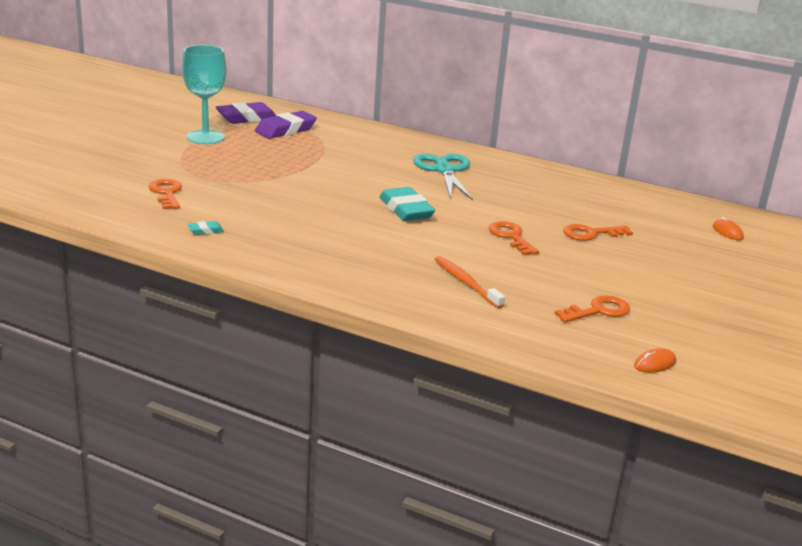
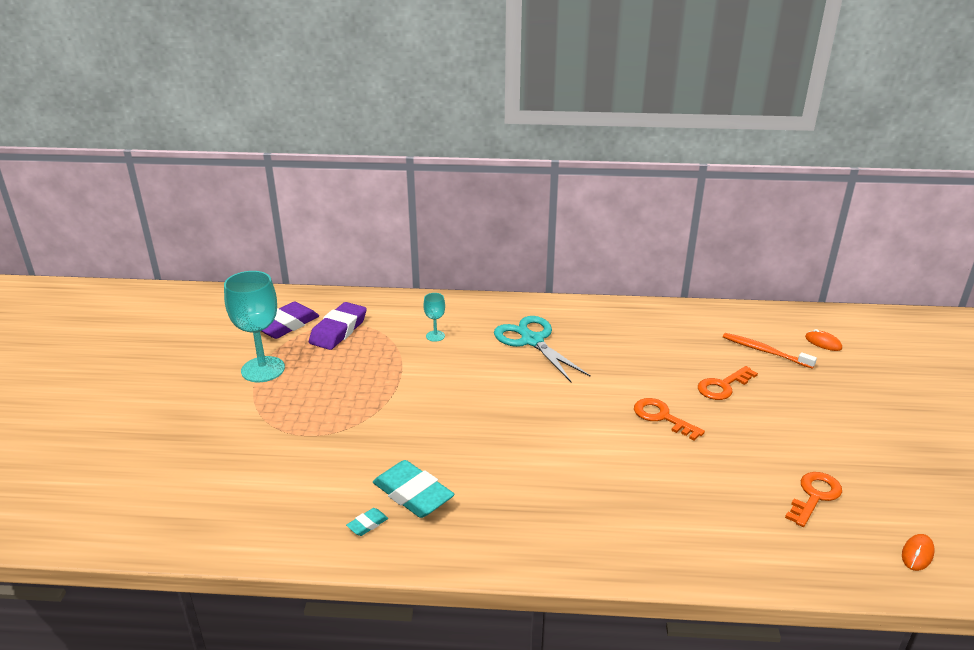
camera: 20 degrees left, 5 degrees up
(167, 193) = (282, 477): orange key -> none
(363, 150) = (435, 336): none -> turquoise goblet
(406, 210) = (541, 413): turquoise eraser -> turquoise eraser (413, 494)
(466, 283) = (676, 503): orange toothbrush -> orange toothbrush (765, 351)

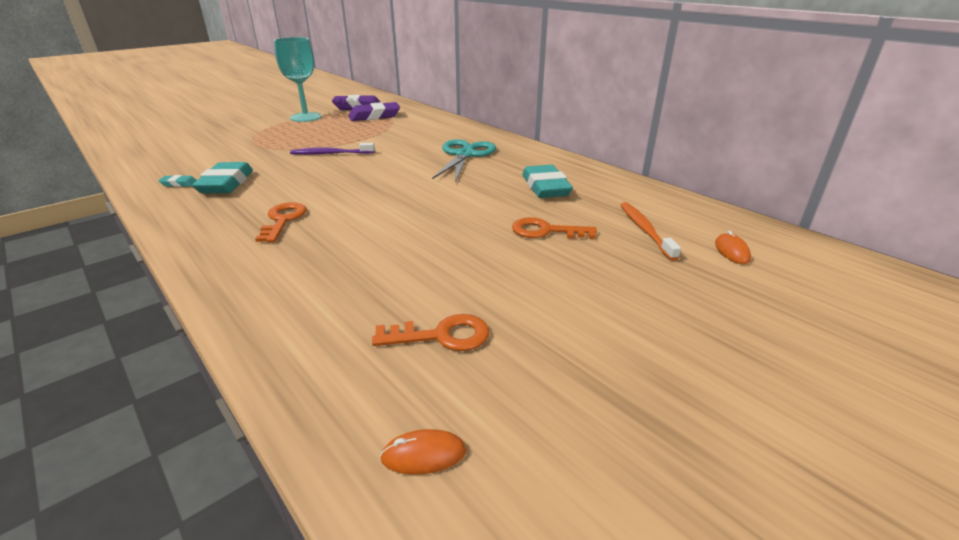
camera: 45 degrees right, 0 degrees up
(418, 403) = (331, 153): none -> purple toothbrush
(435, 336) = (415, 134): turquoise goblet -> none
(651, 345) = (545, 187): none -> turquoise eraser
(662, 417) = (449, 223): orange key -> orange key (283, 220)

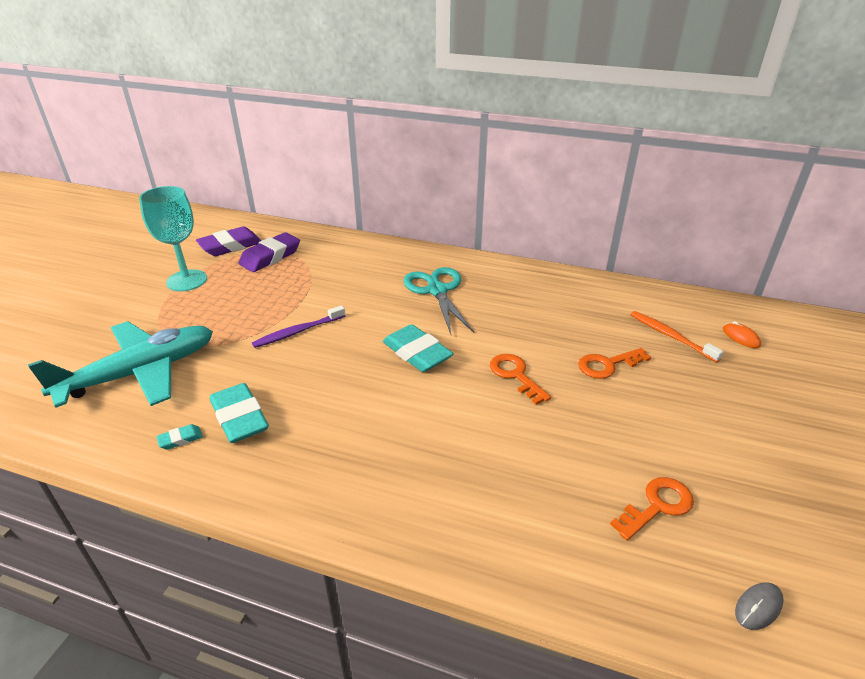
camera: 30 degrees left, 5 degrees up
(210, 150) = (140, 373): none -> turquoise plane
(283, 220) = (374, 443): orange key -> orange key (515, 375)
(424, 455) = (758, 607): orange mouse -> grey mouse
(545, 187) = (552, 312): turquoise eraser -> turquoise eraser (417, 353)

